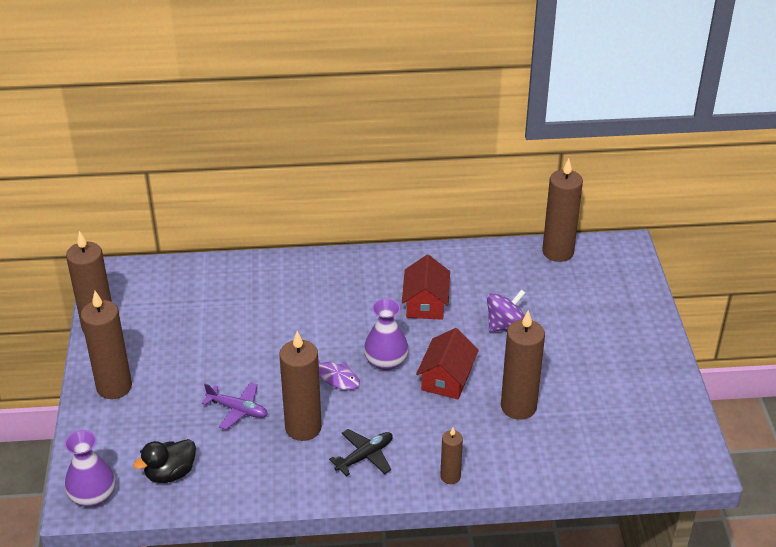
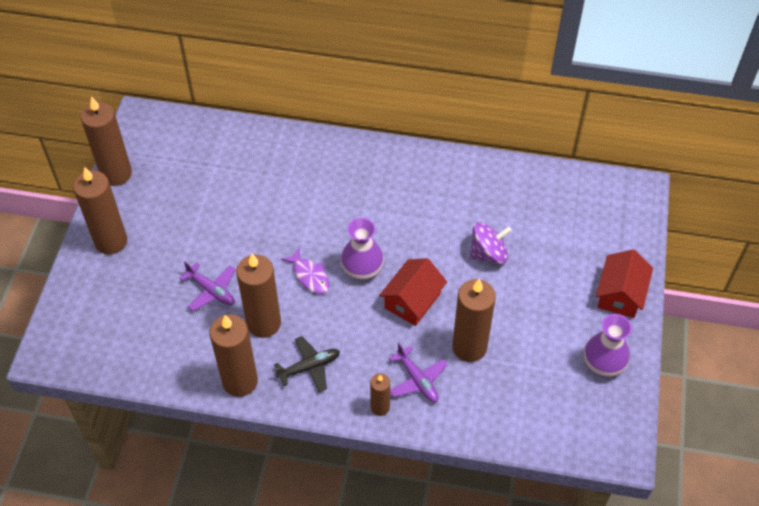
camera: 15 degrees right, 15 degrees up
(93, 495) = (60, 350): purple vase -> purple vase (603, 363)
(170, 473) = (133, 343): black duck -> none
(425, 303) = (420, 213): red house -> red house (620, 294)
(478, 445) = (417, 380): none -> purple plane
(558, 252) = (569, 181): brown candle -> brown candle (240, 381)

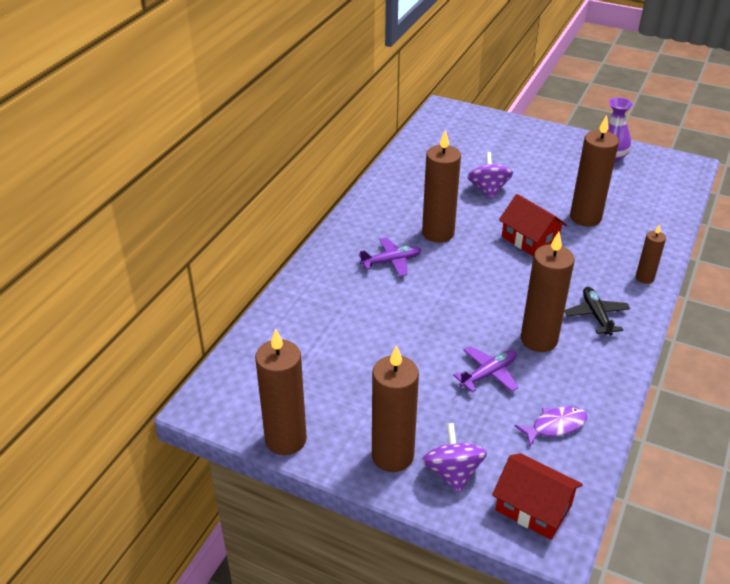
camera: 75 degrees left, 15 degrees down
(100, 282) = (452, 472): none -> purple spinning top
(240, 381) = (609, 367): brown candle -> brown candle (438, 233)
(309, 276) = (486, 299): purple fish -> purple fish (555, 426)
(362, 269) = (486, 263): purple vase -> none
(417, 380) = (617, 251): purple plane -> purple plane (391, 261)
(620, 294) = (544, 137): red house -> red house (533, 507)

